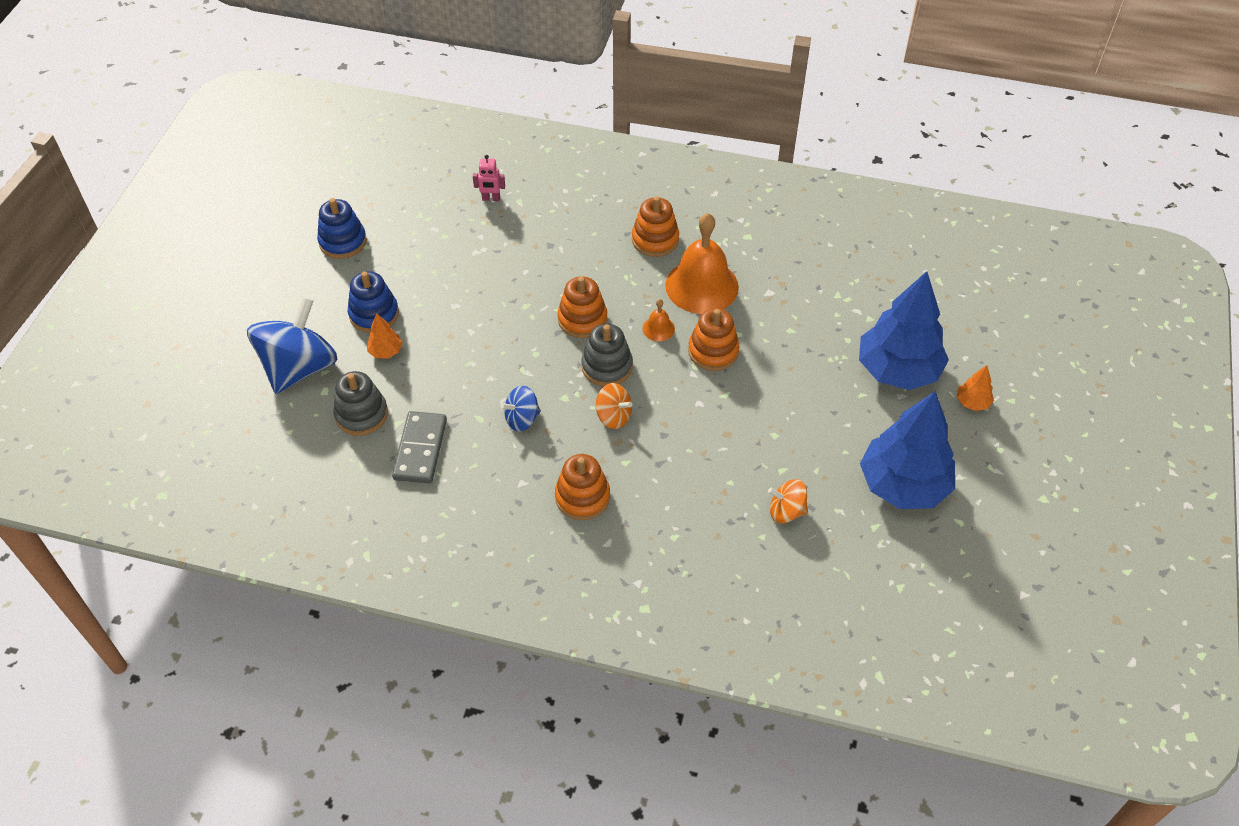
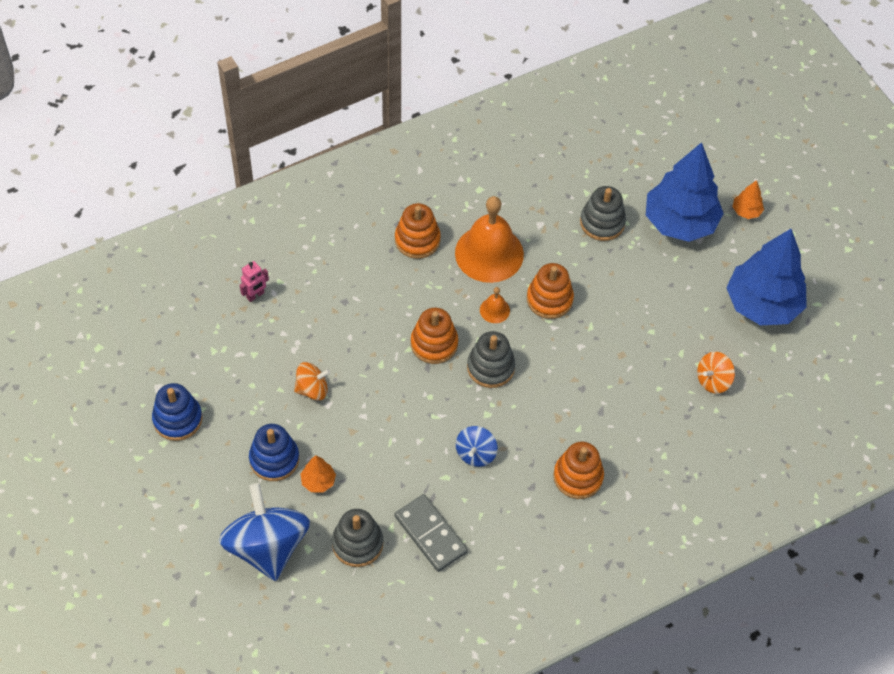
camera: 45 degrees left, 5 degrees up
(613, 416) = (535, 401): orange spinning top -> orange spinning top (312, 389)
(825, 325) = (602, 222): none -> grey stacking toy

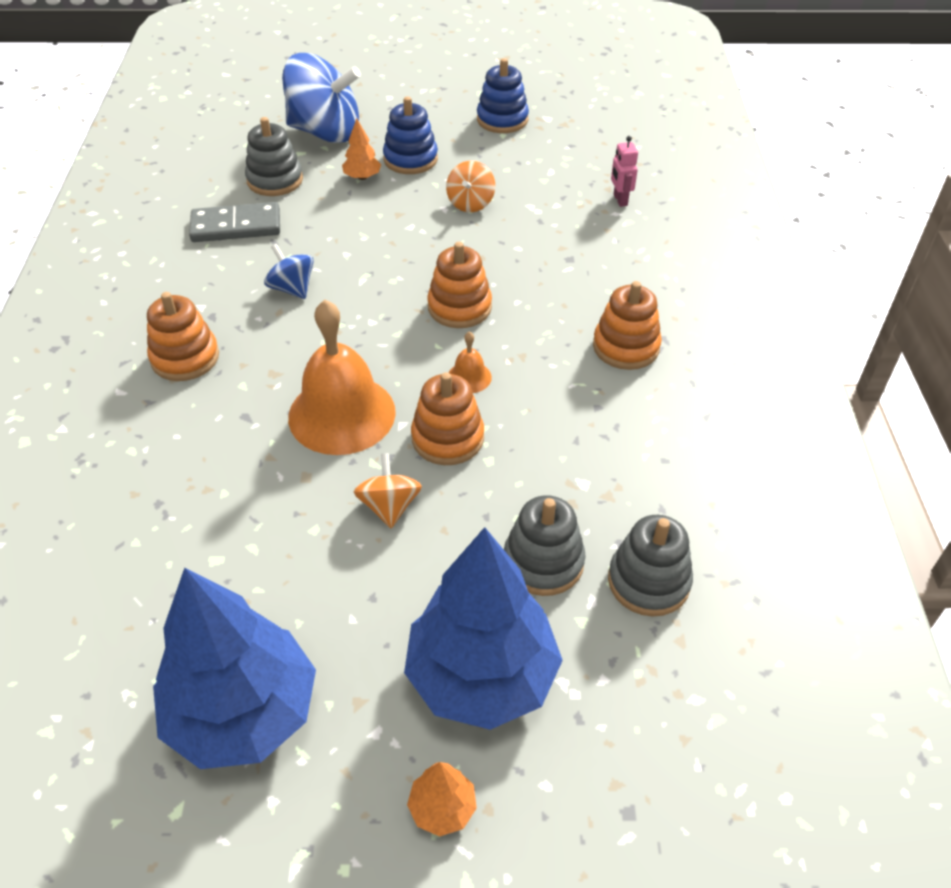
camera: 120 degrees right, 10 degrees down
(489, 253) = (563, 407): orange bell -> orange bell (342, 414)
(490, 367) = (390, 342): grey stacking toy -> grey stacking toy (648, 581)
(713, 380) = (179, 563): orange spinning top -> orange spinning top (389, 506)

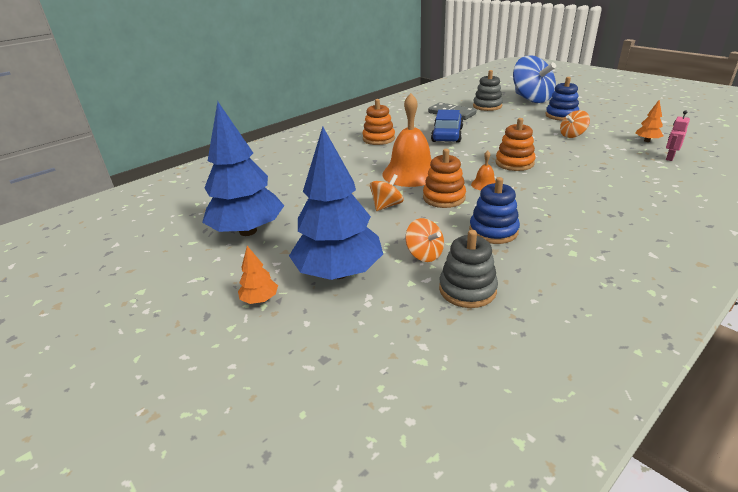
camera: 50 degrees right, 15 degrees down
(292, 288) = (447, 135): blue spinning top -> blue car
(362, 177) = (528, 114): orange tree -> orange tree (647, 141)
(502, 120) = (633, 115): blue stacking toy -> blue stacking toy (493, 231)
(543, 562) = (424, 254): grey stacking toy -> orange spinning top
(626, 347) = (589, 206): orange stacking toy -> none

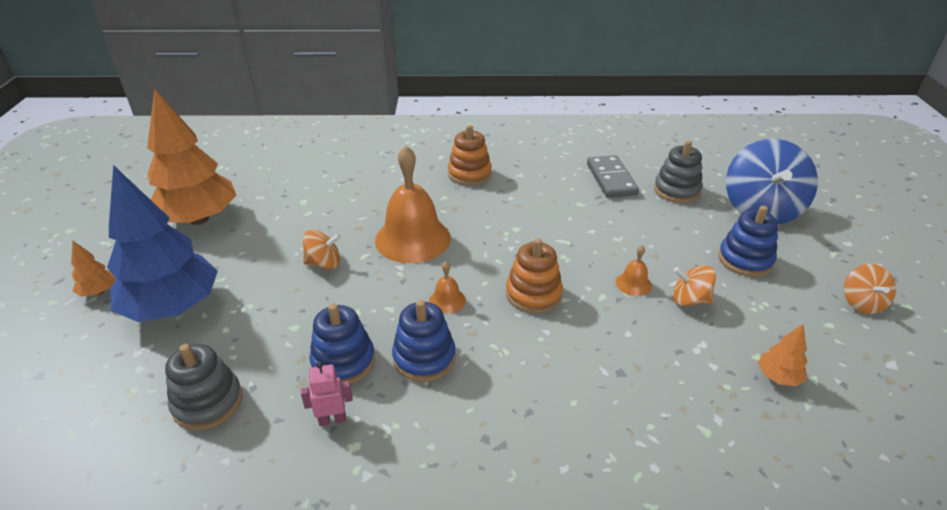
camera: 40 degrees right, 5 degrees up
(248, 231) = (199, 219): blue tree -> orange tree
(424, 254) = (250, 340): orange spinning top -> orange spinning top (861, 303)
(444, 198) = (382, 289): orange stacking toy -> none
(447, 135) = (544, 208): blue car -> none
(524, 207) = (424, 358): none -> blue stacking toy
(542, 140) = (633, 284): none -> orange bell
(669, 158) = (746, 425): pink robot -> pink robot (332, 420)

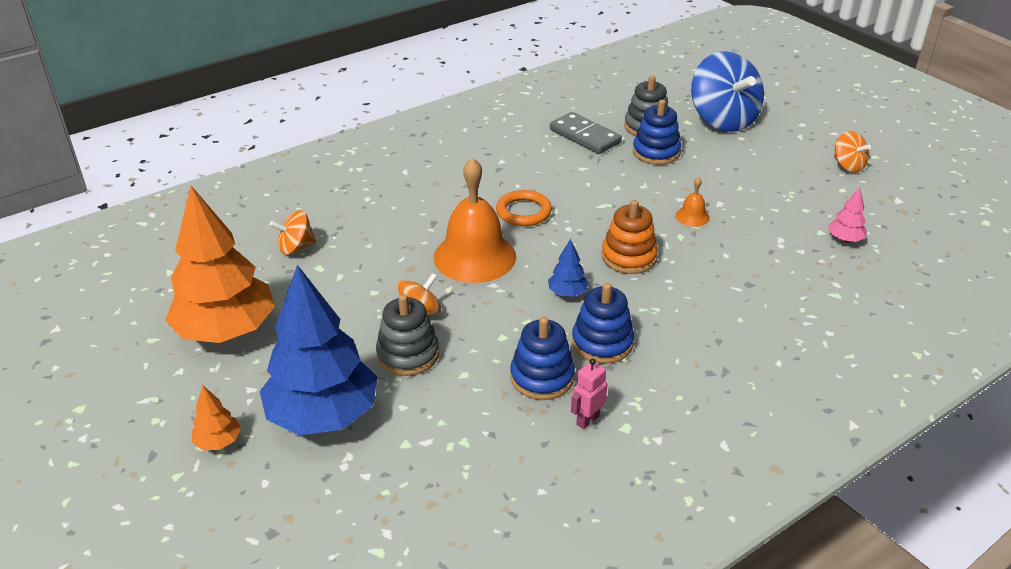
camera: 35 degrees left, 0 degrees up
(208, 402) = (469, 464): grey stacking toy -> grey stacking toy (408, 354)
(447, 300) = (567, 293): orange bell -> blue tree
(469, 174) = (454, 178): orange stacking toy -> none
(490, 220) = (523, 212): none -> orange ring
(689, 300) = (742, 212): orange spinning top -> orange spinning top (296, 247)
(745, 260) = (749, 165): blue stacking toy -> blue stacking toy (656, 152)
(778, 377) = (845, 239): orange tree -> pink tree

